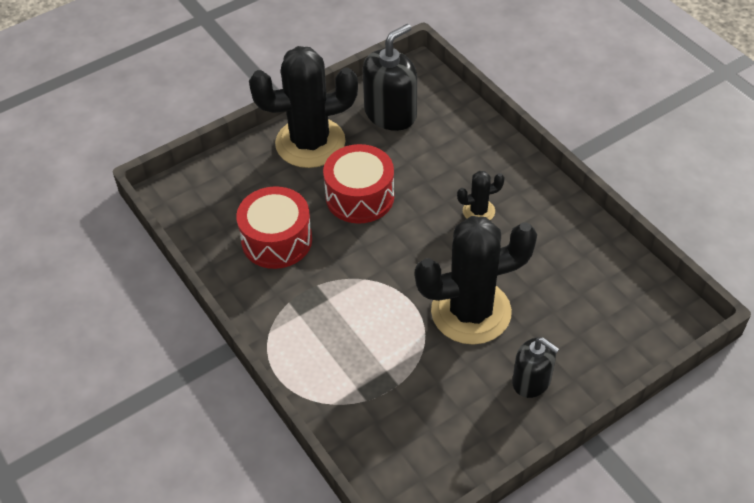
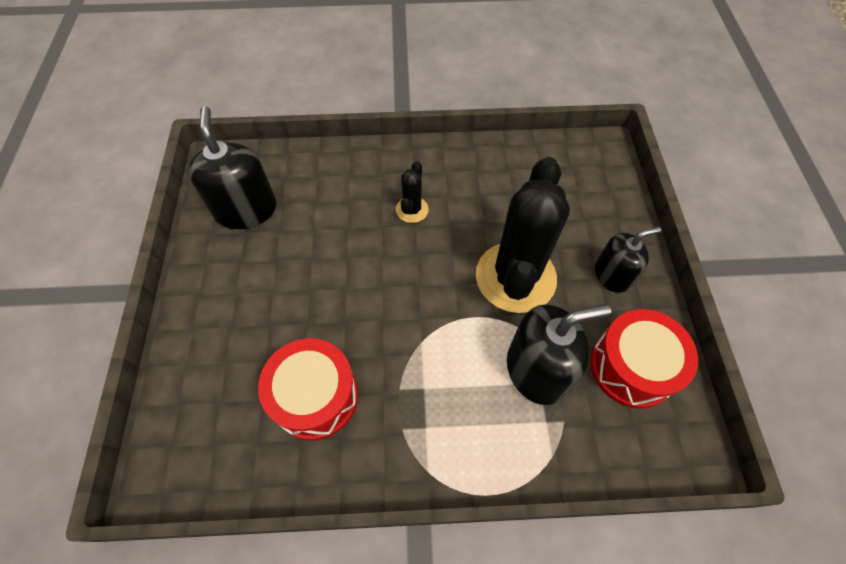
camera: 60 degrees left, 10 degrees up
(310, 143) = (218, 294): black cactus -> none
(360, 197) = (322, 290): red drum -> red drum (632, 367)
(396, 363) = (537, 370): none -> black soap dispenser

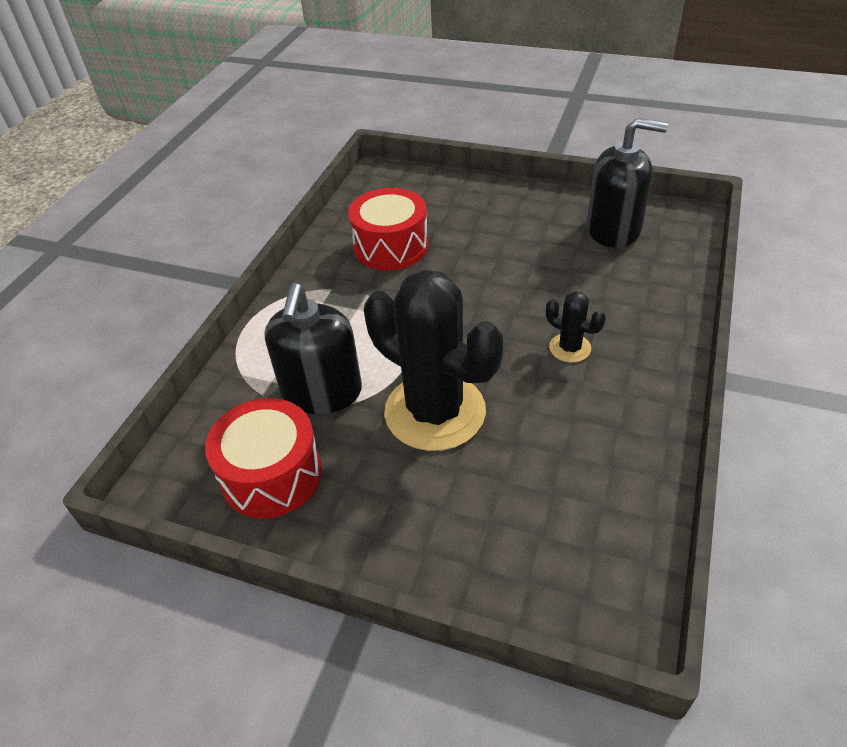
camera: 115 degrees right, 15 degrees down
(612, 275) = (389, 512): black soap dispenser -> none

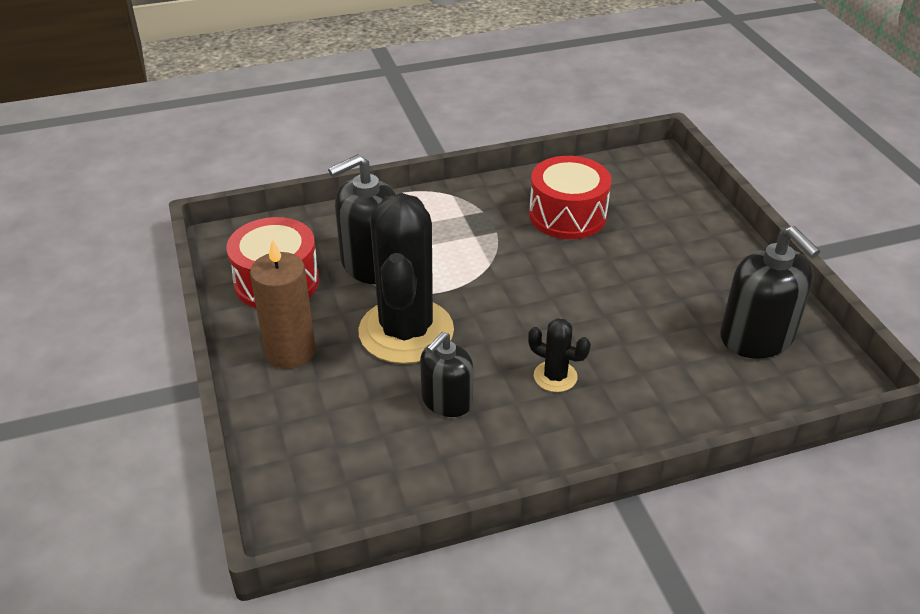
camera: 50 degrees right, 5 degrees down
(384, 511) = (290, 351): none -> brown candle
(545, 427) = (447, 401): none -> black soap dispenser
(570, 348) = (555, 376): black cactus -> black cactus turned 60 degrees counterclockwise

